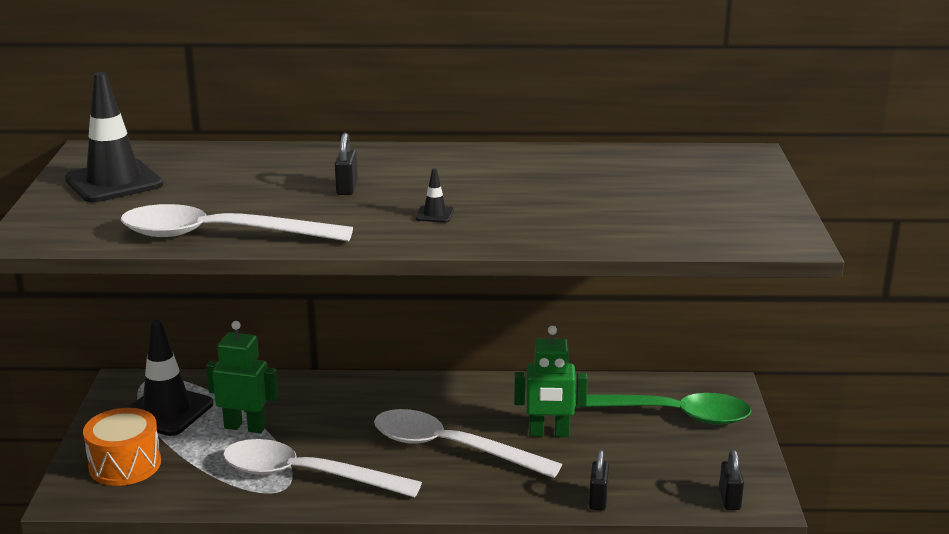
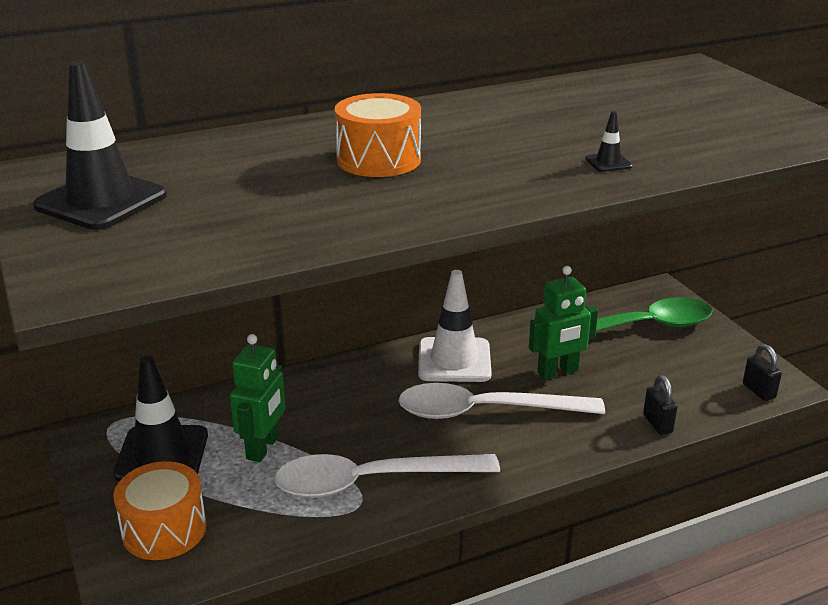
camera: 25 degrees left, 5 degrees up
(220, 235) = (306, 236): white spoon -> none
(245, 427) = (263, 448): green robot -> green robot turned 120 degrees clockwise
(347, 188) = (378, 159): black padlock -> orange drum
(434, 214) = (503, 169): black traffic cone -> black traffic cone (608, 162)
(464, 400) = (454, 360): none -> white traffic cone

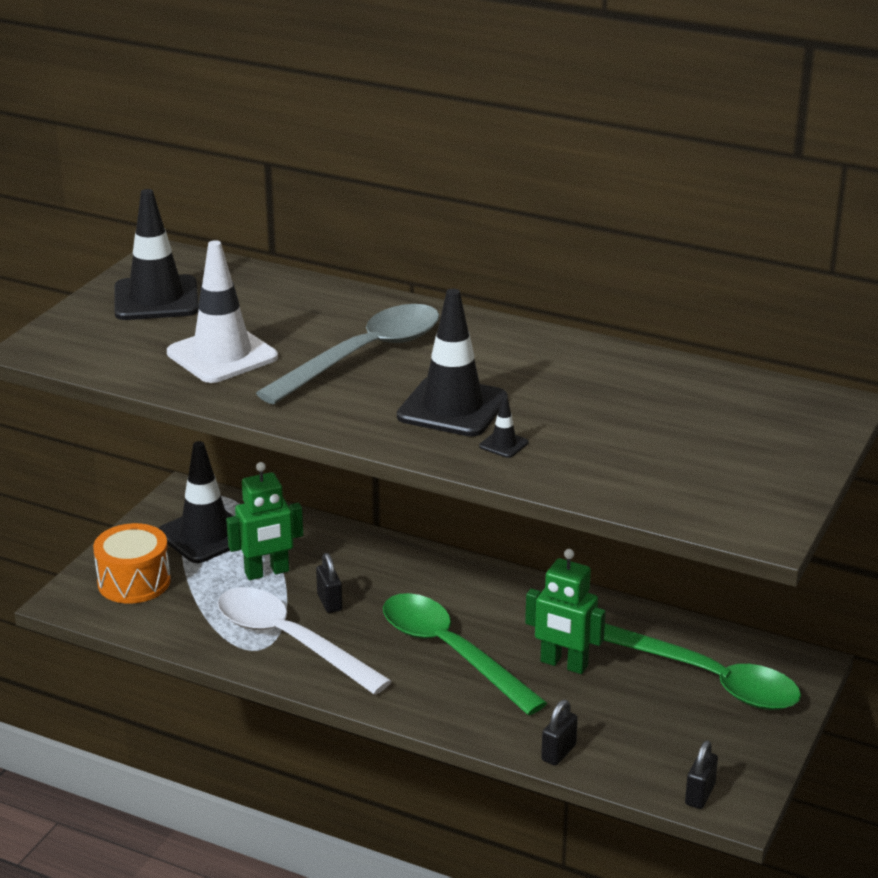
camera: 50 degrees right, 0 degrees up
(348, 436) = (329, 602): none -> black padlock
(378, 159) = (364, 355): orange drum -> grey spoon
(454, 360) = (503, 601): white traffic cone -> white traffic cone (222, 355)
(485, 411) = (450, 652): white spoon -> green spoon
(521, 159) = (452, 407): none -> black traffic cone

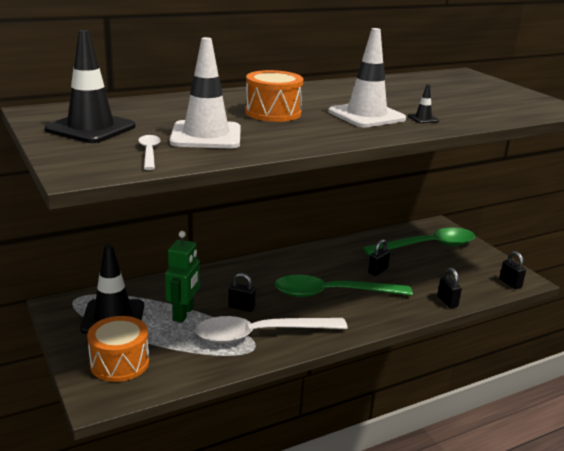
camera: 55 degrees left, 5 degrees down
(130, 352) = (149, 152): none -> white spoon
(364, 355) = (273, 113): grey spoon -> orange drum
(452, 407) = (366, 115): black traffic cone -> white traffic cone
(563, 664) = (378, 271): green robot -> black padlock

